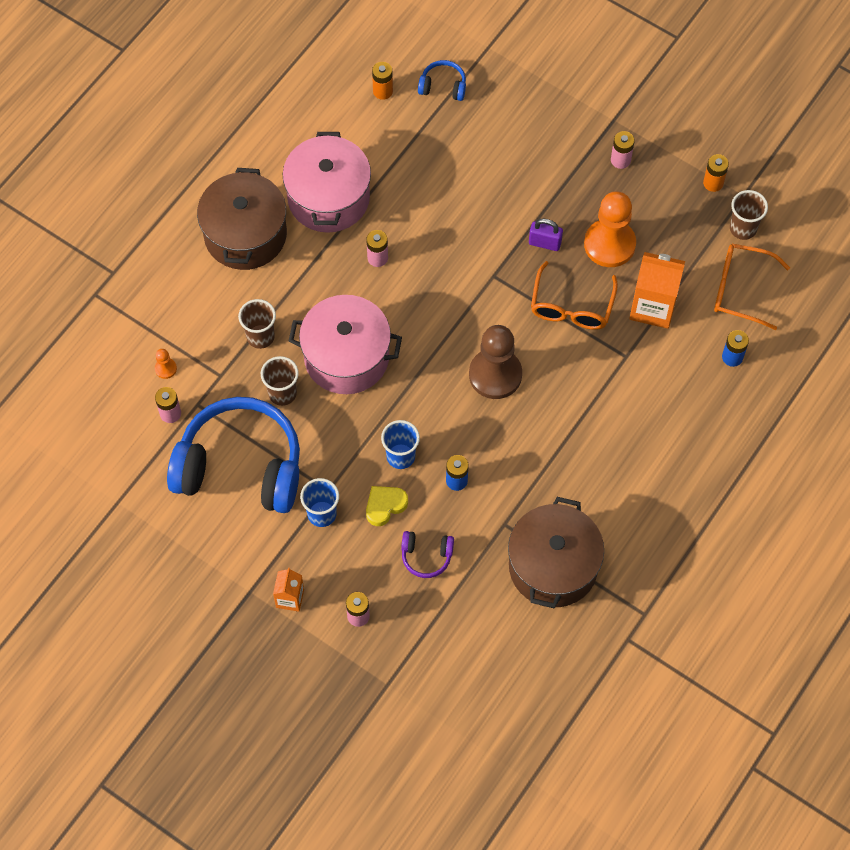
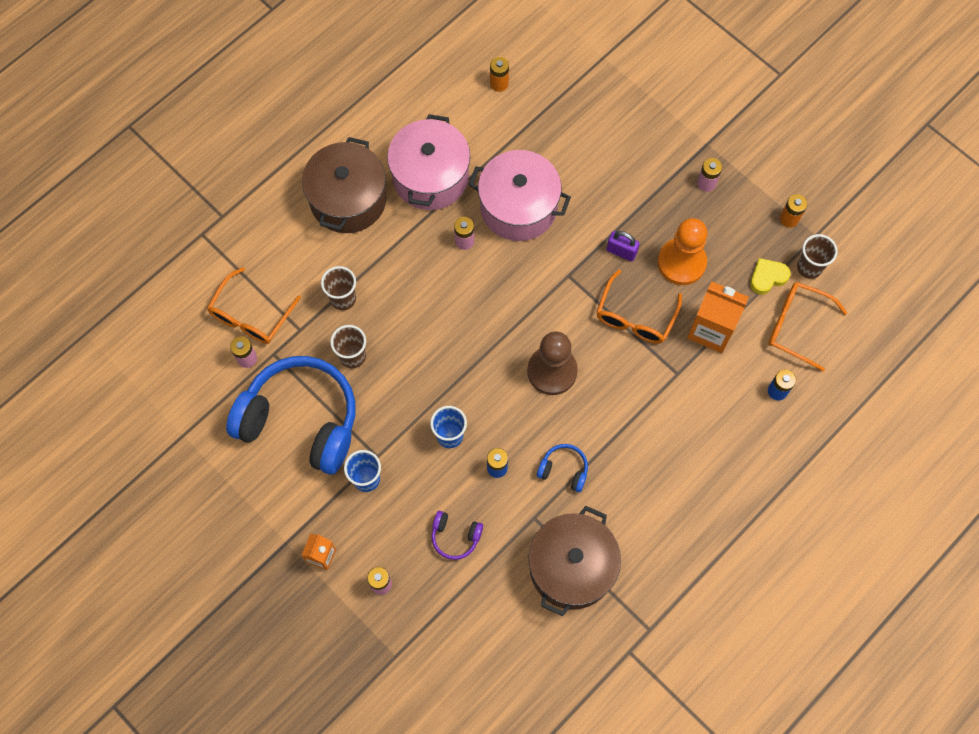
camera: 10 degrees right, 5 degrees up
(165, 368) = (251, 315): orange pawn -> orange glasses
(346, 357) = (418, 331): pink pot -> pink pot (518, 207)
(385, 506) = (426, 481): yellow heart -> yellow heart (767, 277)
(443, 86) = (555, 87): blue headphones -> blue headphones (564, 470)

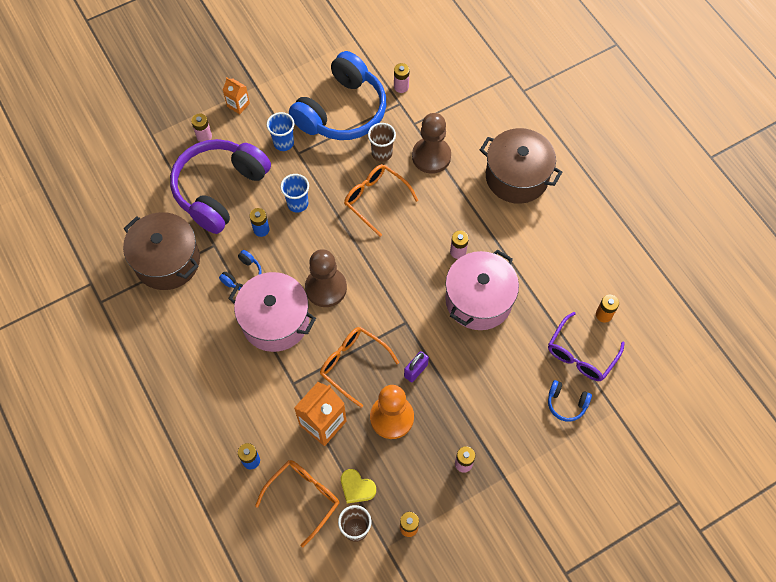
camera: 105 degrees right, 5 degrees down
(251, 315) = (435, 95): orange glasses -> orange glasses (376, 200)
(343, 299) = (431, 156): brown cup -> brown pawn
(430, 177) = (523, 240): pink pot -> pink pot (275, 321)
(455, 537) = (219, 190): purple headphones -> purple headphones, size x2.47
(551, 97) = (581, 354): none -> purple glasses
(610, 102) = (566, 403): none -> blue headphones
(767, 277) = (357, 488): yellow heart -> yellow heart turned 135 degrees clockwise

